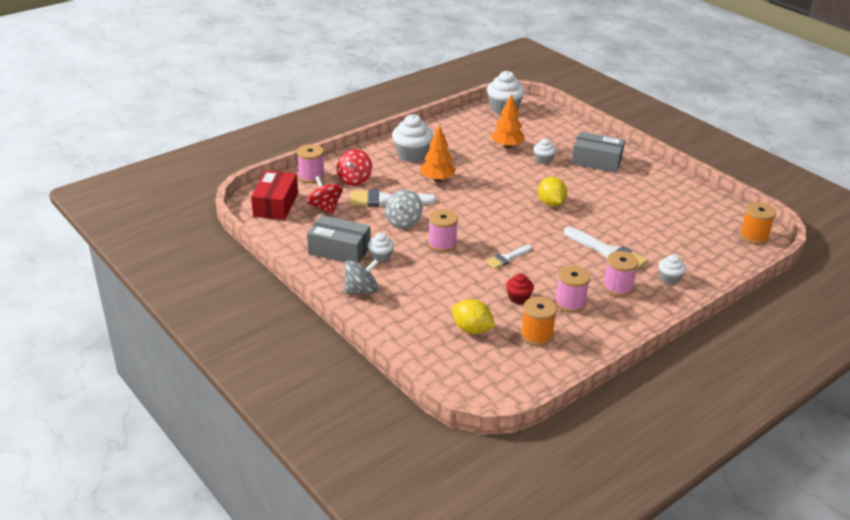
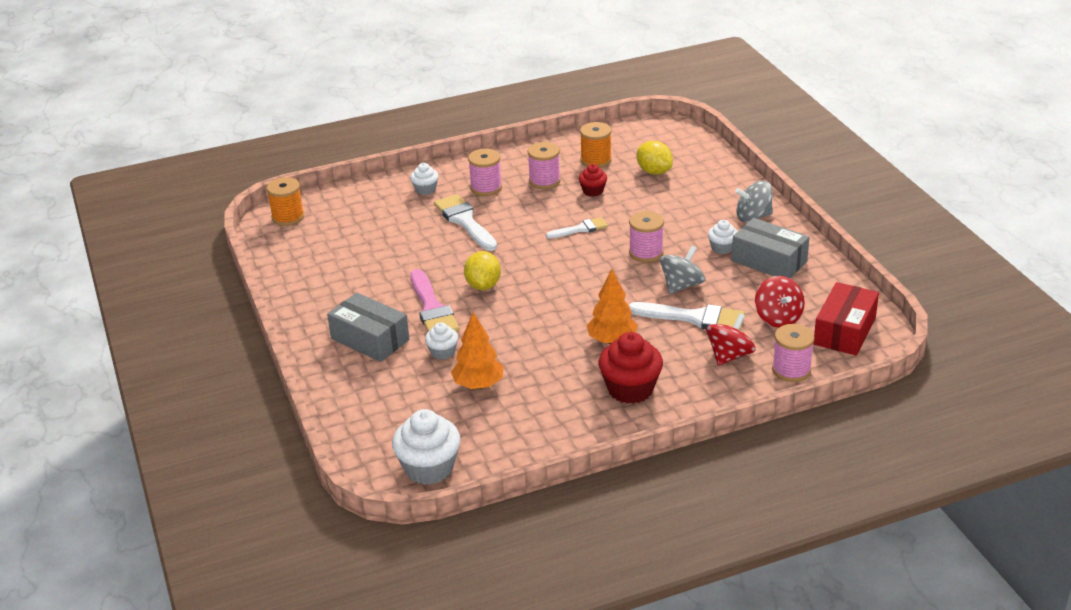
camera: 160 degrees left, 0 degrees up
(412, 154) = (630, 389): white cupcake -> red cupcake
(573, 184) = (432, 309): none -> pink brush

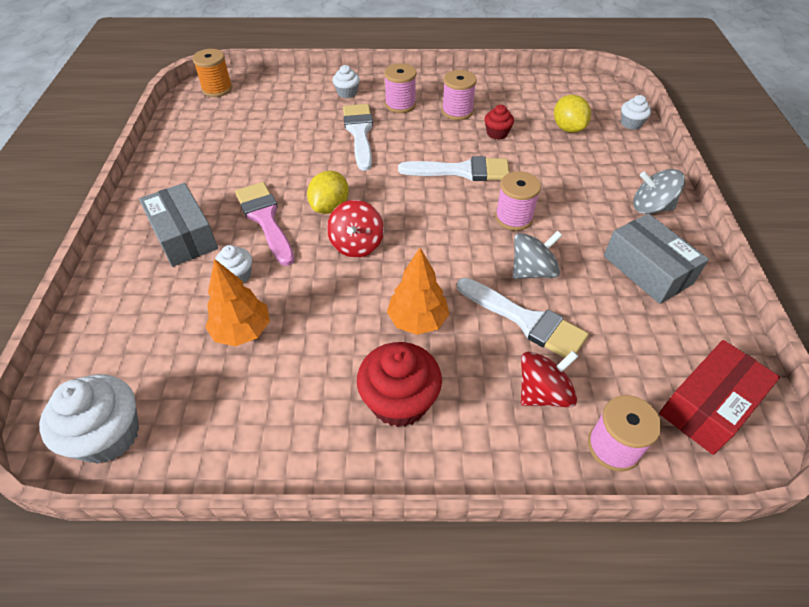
camera: 20 degrees right, 15 degrees up
(432, 309) = (265, 219): pink brush -> pink brush turned 150 degrees clockwise
(580, 229) = (462, 171): white brush -> white brush, size x1.68
(596, 160) = (517, 103): orange spool -> none
(722, 248) = (600, 236): white cupcake -> white cupcake (631, 123)
(778, 318) = (627, 355): red spinning top -> red spinning top (356, 245)

